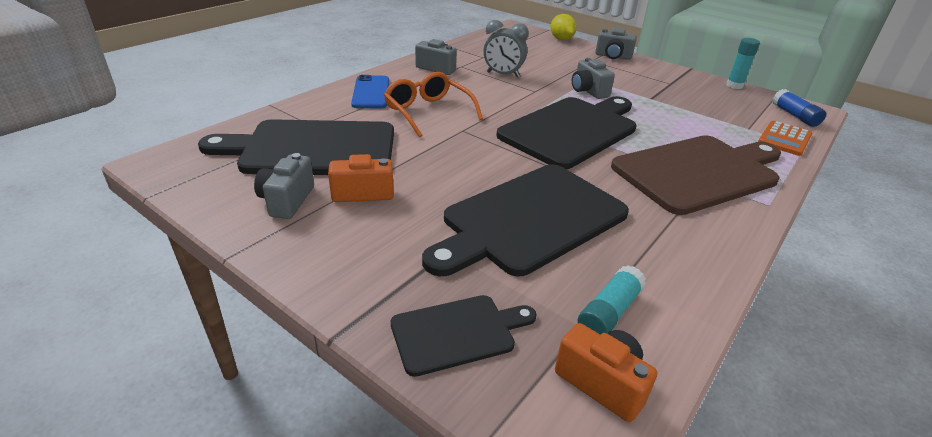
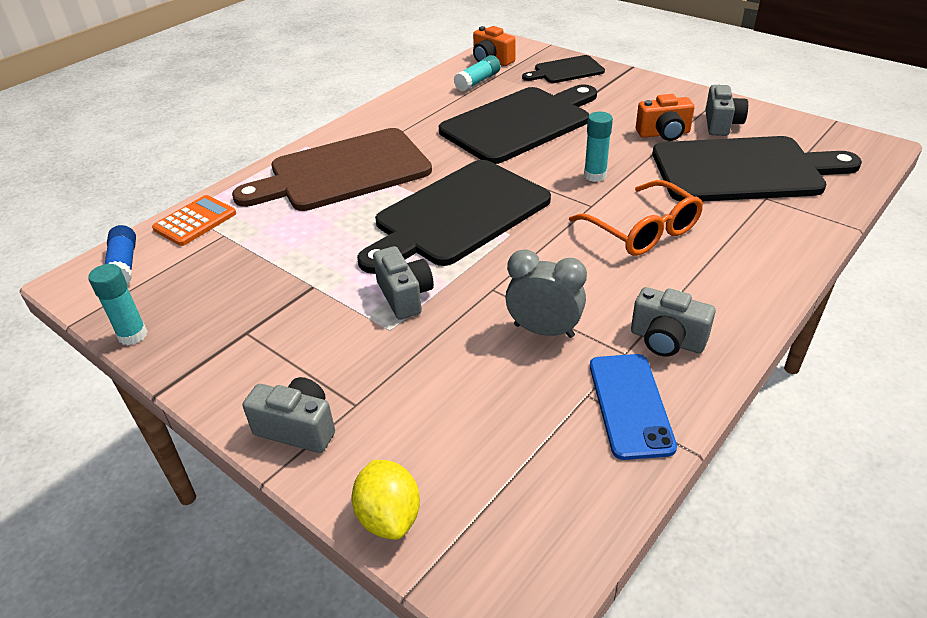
camera: 175 degrees left, 5 degrees up
(371, 92) = (742, 263): blue phone -> blue phone (630, 405)
(453, 153) = (595, 175): none -> turquoise glue stick

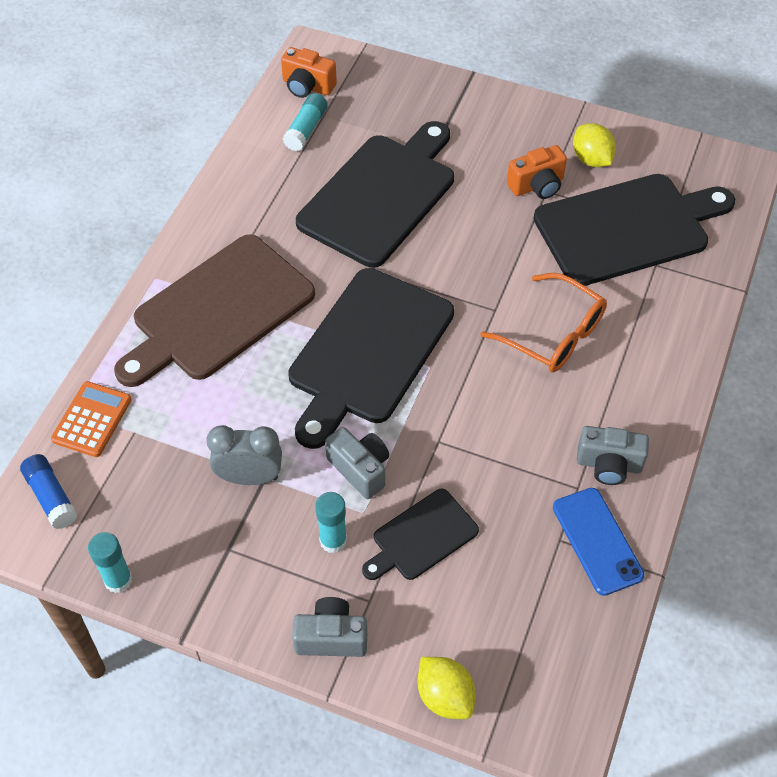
camera: 20 degrees left, 15 degrees up
(544, 331) = (502, 479): grey clock -> grey clock (249, 477)
(566, 70) = (401, 92): black cutting board -> black cutting board (421, 537)
(595, 175) = (486, 265): turquoise glue stick -> turquoise glue stick (333, 541)
(721, 124) = (591, 159): grey camera -> yellow lemon

